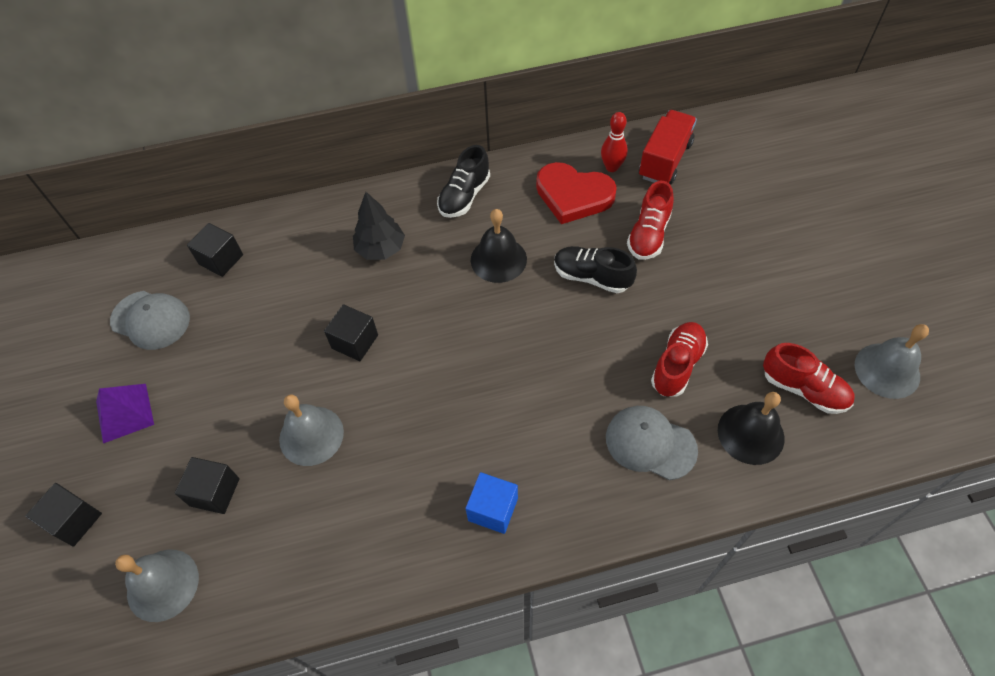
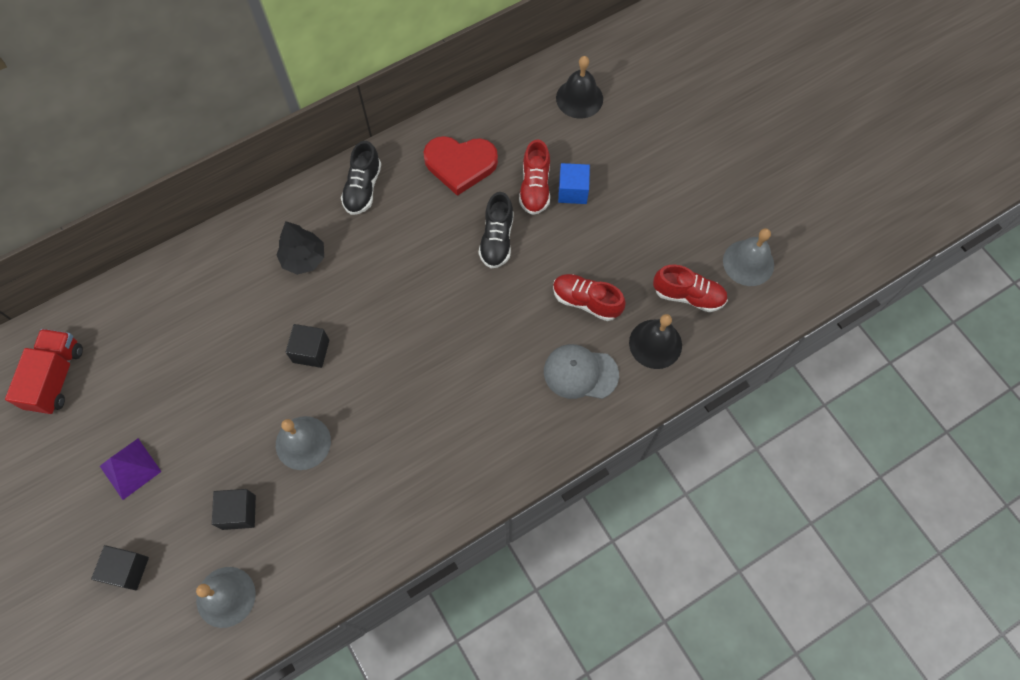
camera: 20 degrees left, 10 degrees up
(150, 320) = (117, 379): grey cap -> none
(221, 259) = (159, 305): black cube -> none
(493, 509) = (472, 460): blue cube -> blue cube (572, 191)
(498, 259) = (412, 243): black bell -> black bell (579, 98)
(592, 277) = (497, 239): black shoe -> black shoe turned 90 degrees counterclockwise
(612, 167) = (487, 128): red bowling pin -> none
(665, 160) = (531, 110): red truck -> red truck (56, 377)
(677, 365) = (586, 301): red shoe -> red shoe turned 75 degrees counterclockwise

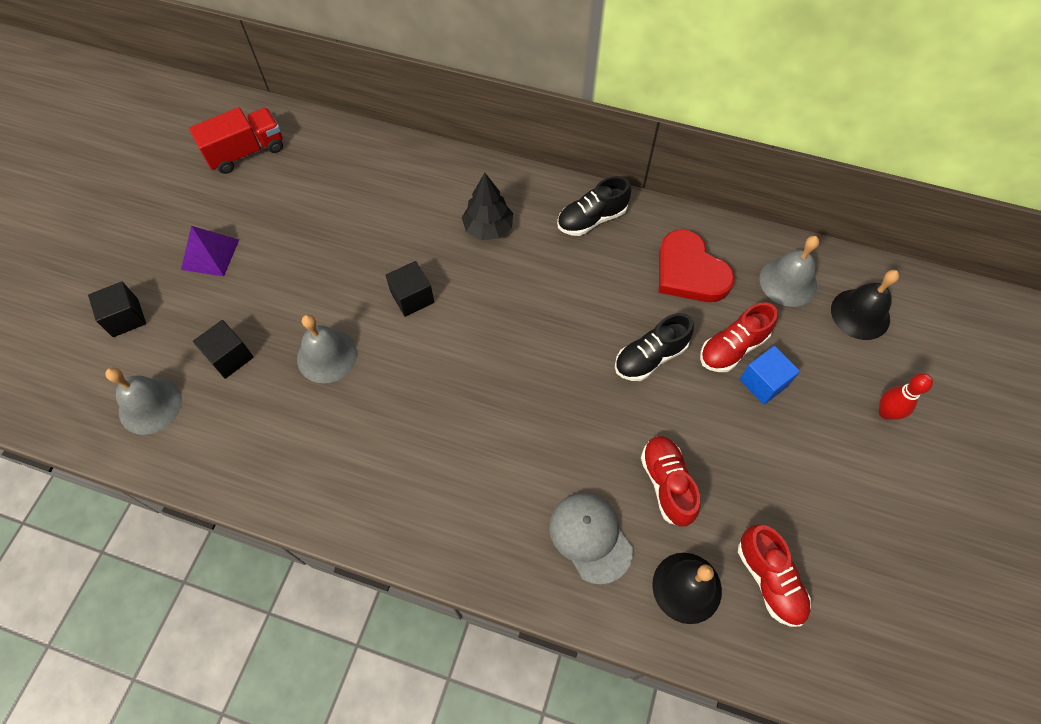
camera: 50 degrees right, 5 degrees down
(650, 144) = (886, 412): none -> red bowling pin
(748, 262) = (867, 615): grey bell -> grey bell (788, 282)

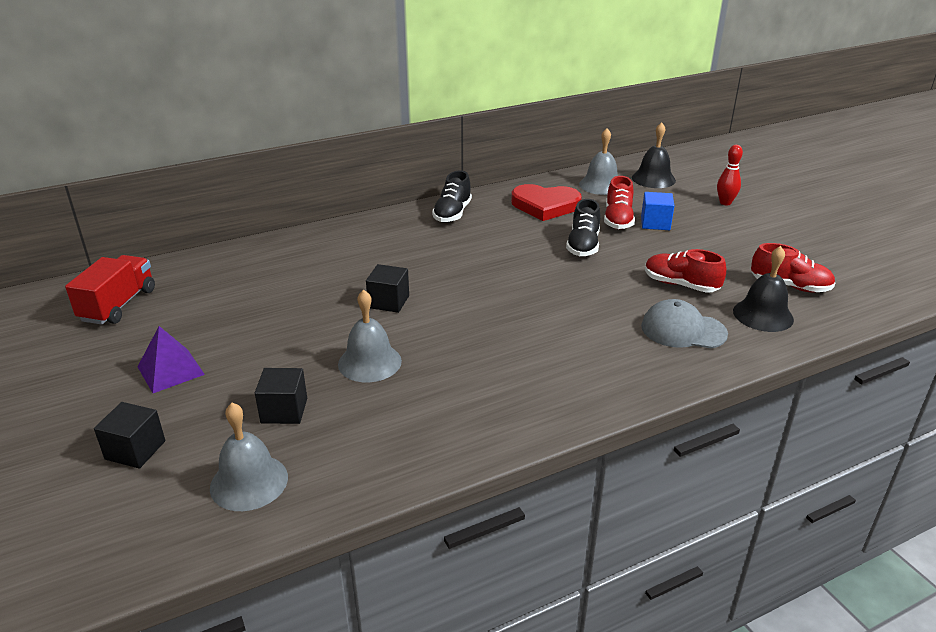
camera: 45 degrees left, 30 degrees down
(488, 228) = (390, 248): black tree -> none

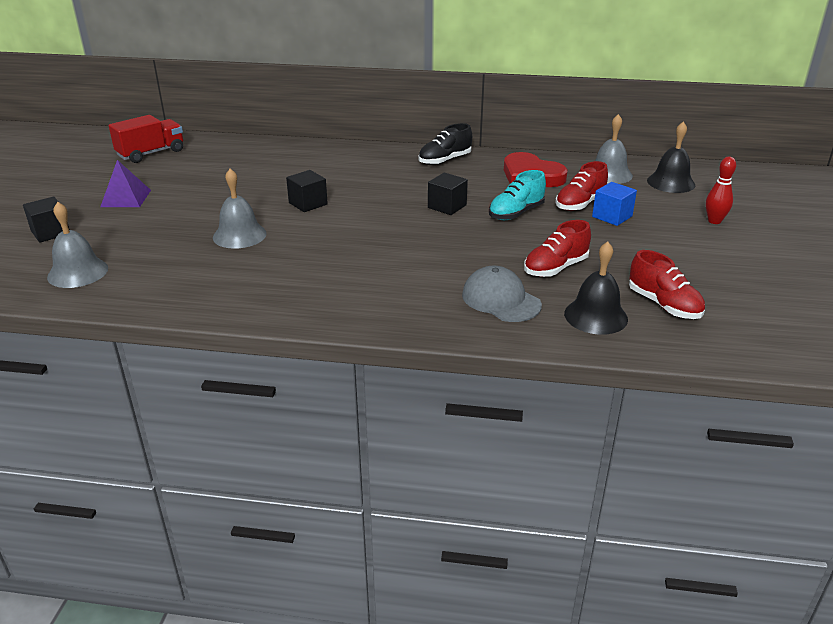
camera: 35 degrees right, 0 degrees up
(284, 410) = (151, 243): black cube -> black cube (447, 206)
(583, 245) = (516, 213): black shoe -> turquoise shoe
(680, 285) = (555, 268): red shoe -> red shoe turned 105 degrees counterclockwise

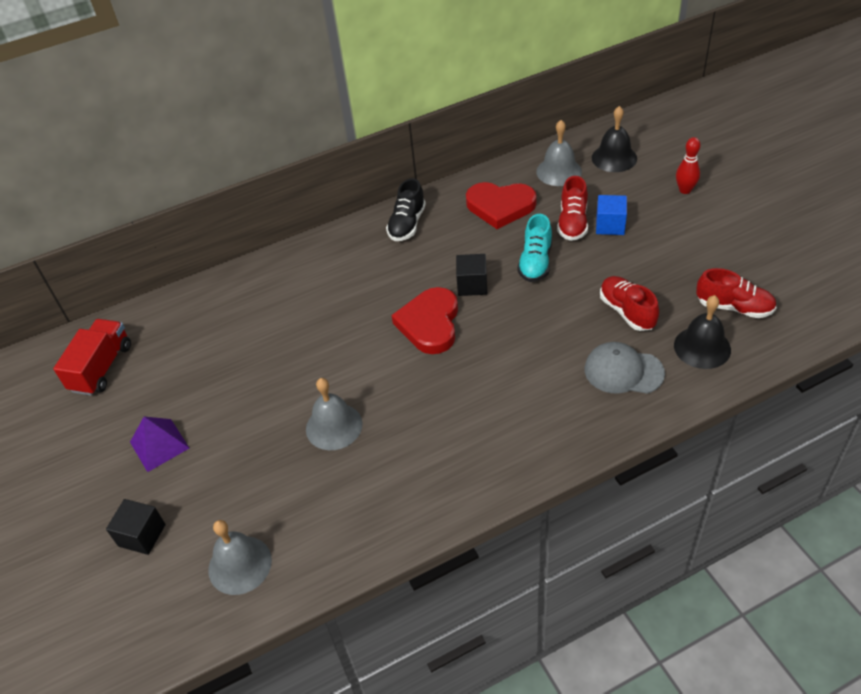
camera: 30 degrees left, 15 degrees up
(308, 203) = (348, 350): black cube -> none
(384, 213) = (430, 323): none -> red heart
(555, 268) = (627, 311): red shoe -> red shoe turned 135 degrees clockwise

